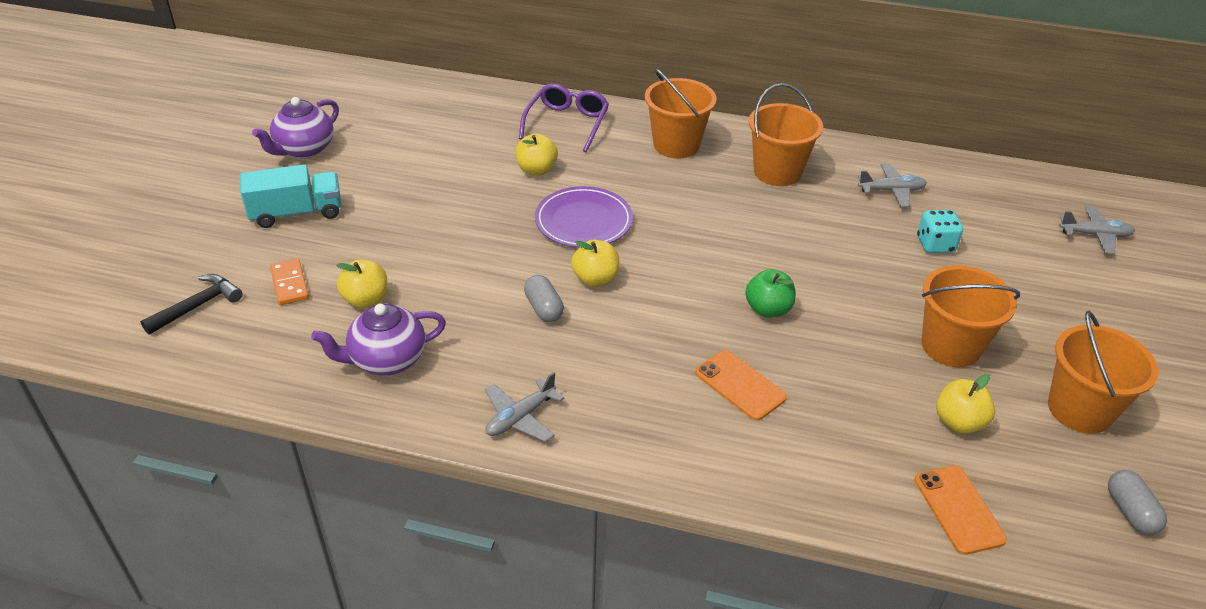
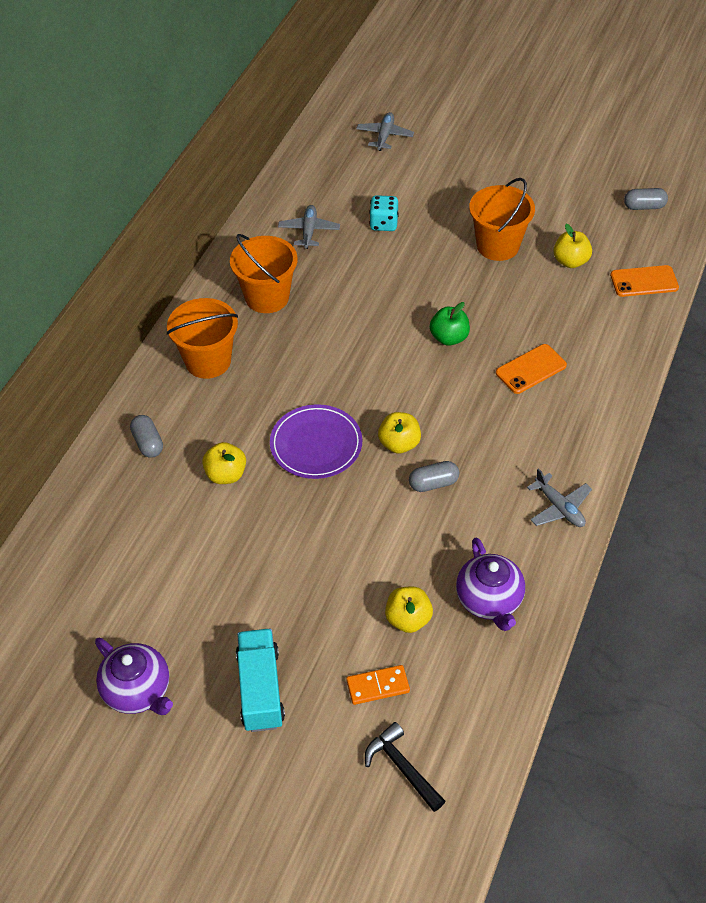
camera: 80 degrees left, 10 degrees up
(567, 123) = (148, 443): purple glasses -> grey capsule
(1079, 409) = (561, 201): orange bucket -> none

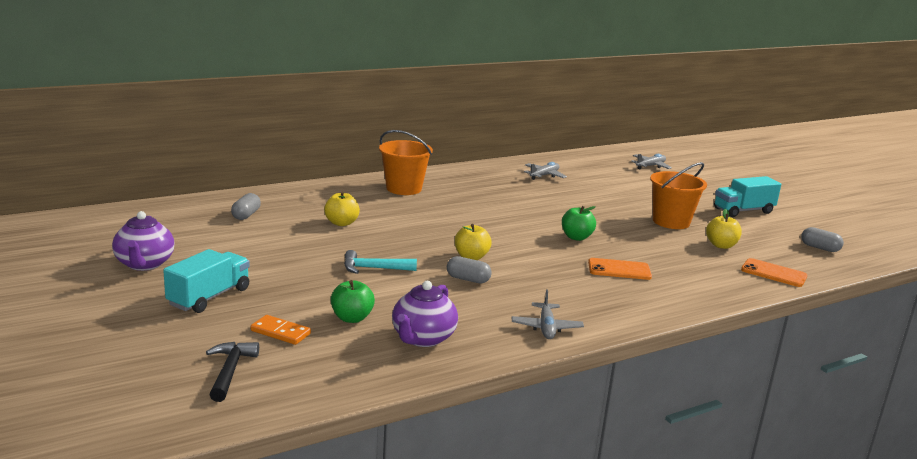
camera: 35 degrees right, 30 degrees down
(148, 443) = (319, 197): grey capsule -> grey capsule (246, 215)
(267, 297) = (478, 184): orange bucket -> none
(316, 444) = (416, 236): purple plate -> none
(341, 530) = (373, 268): none -> turquoise hammer
(383, 224) = (599, 189): turquoise dice -> none
(408, 619) = (352, 318): yellow apple -> green apple
(536, 177) = (743, 211): none -> turquoise truck

